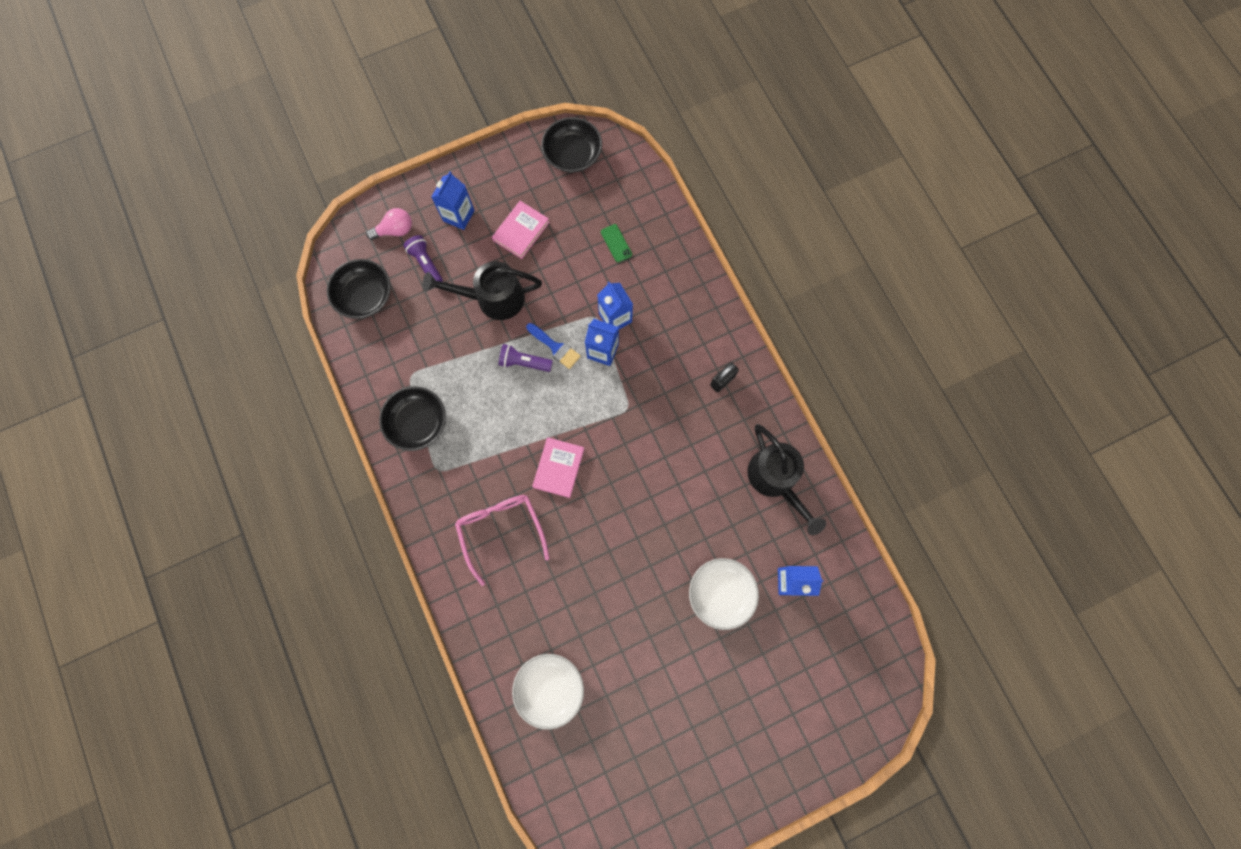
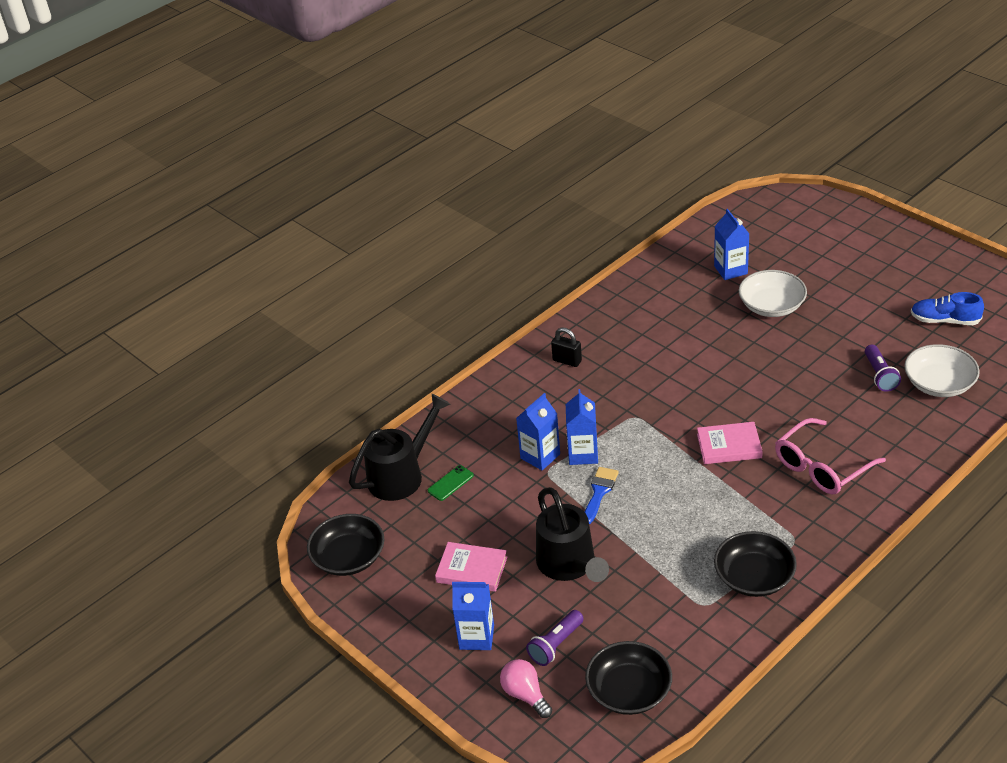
camera: 105 degrees left, 35 degrees down
(524, 362) = (631, 511): purple flashlight -> purple flashlight (879, 375)
(629, 747) = (944, 320): none -> blue shoe
(776, 480) = (645, 301): black watering can -> black watering can (402, 474)

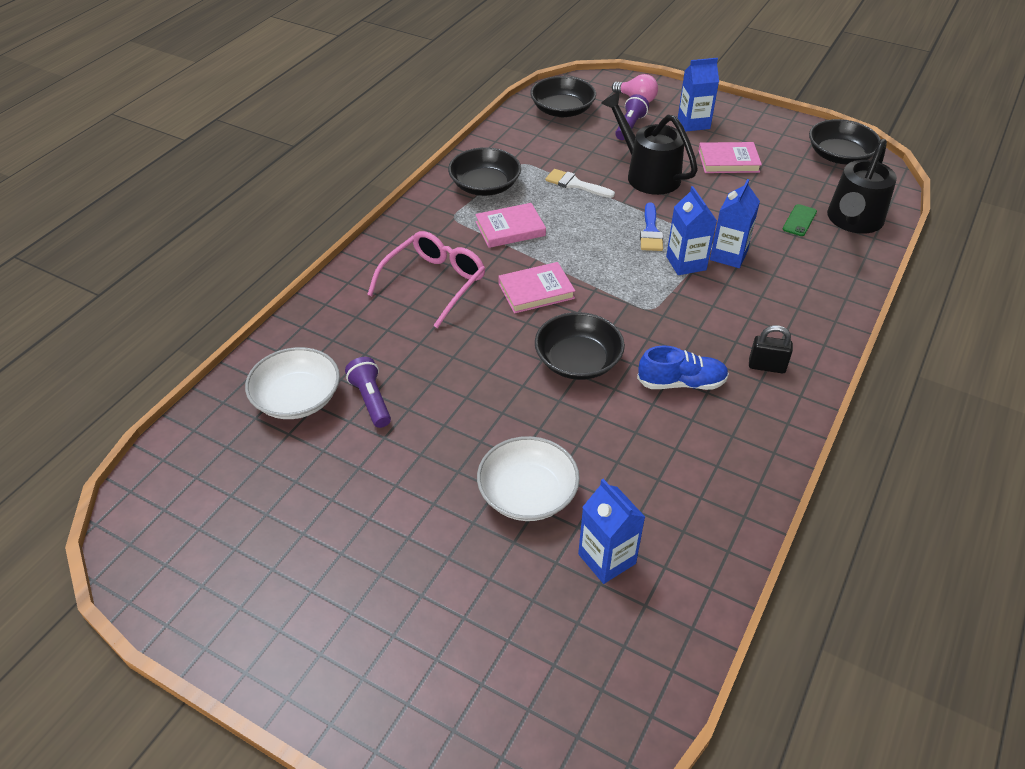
camera: 160 degrees right, 5 degrees up
(653, 563) = (575, 184): none -> white brush
(711, 383) = (578, 361): none -> black bowl
(738, 516) = (510, 229): none -> pink book
(944, 320) = (275, 502): blue shoe -> blue shoe (681, 383)

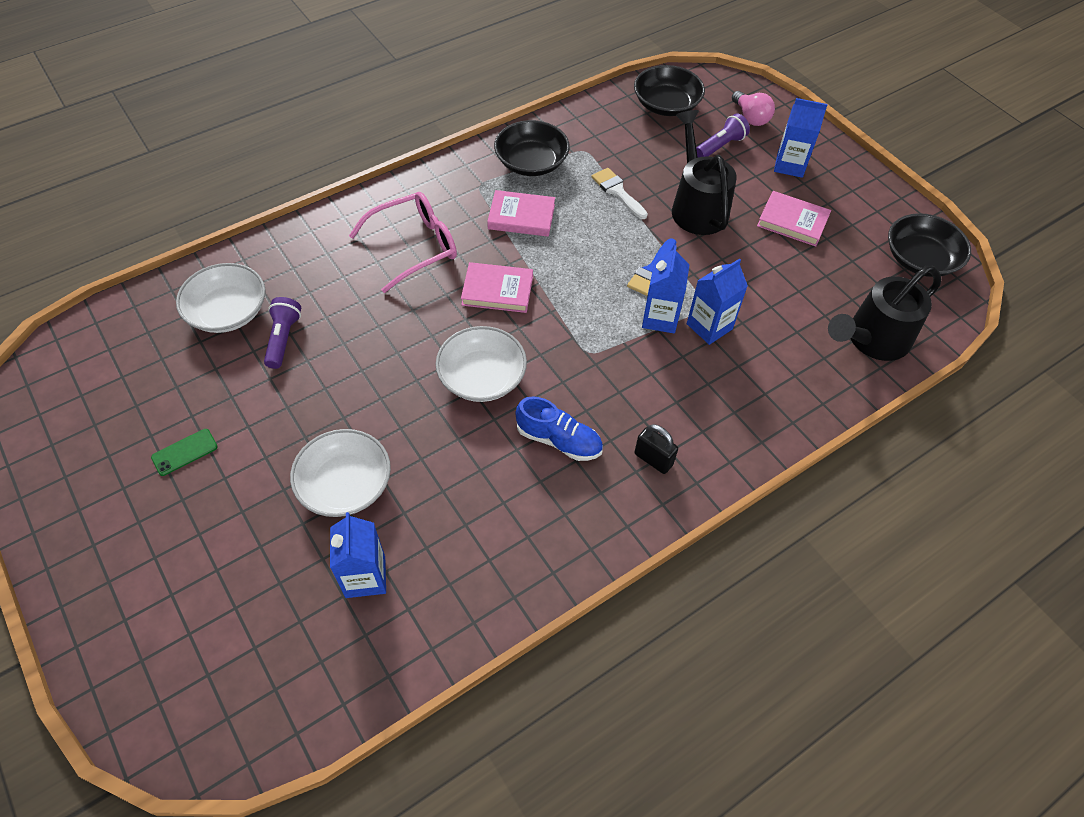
camera: 25 degrees right, 10 degrees up
(578, 361) = (482, 377): black bowl -> white bowl
(799, 220) = (814, 317): green phone -> green phone (185, 452)

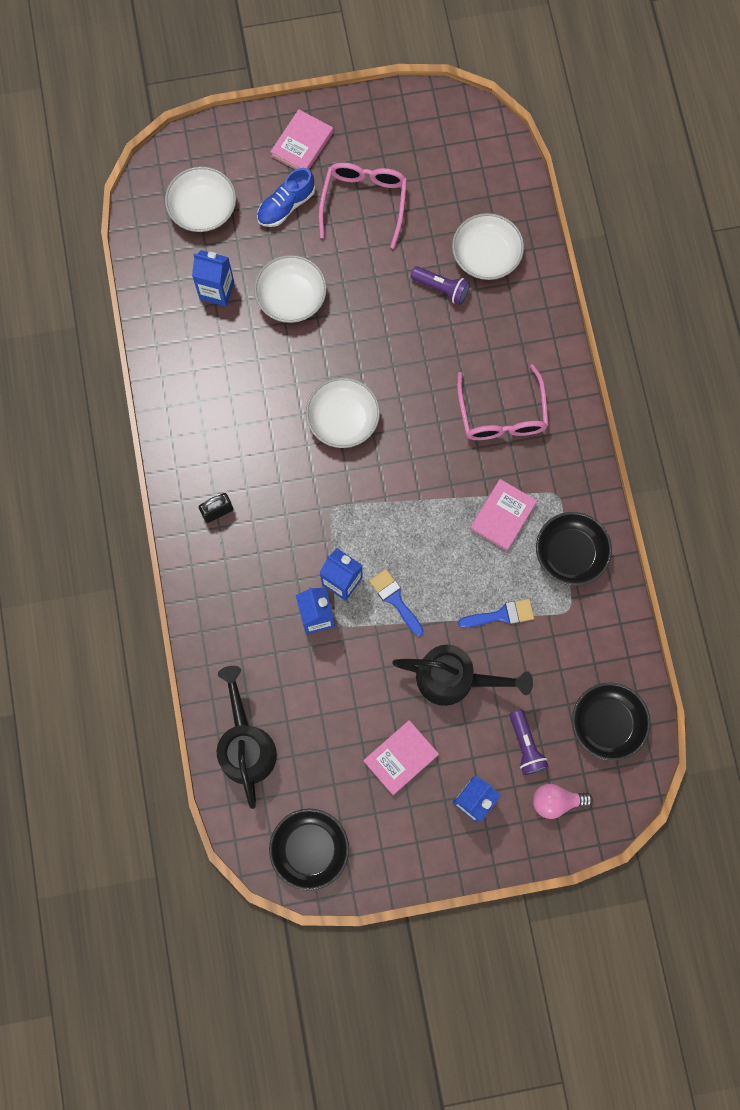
camera: 115 degrees right, 20 degrees up
(185, 452) = (364, 202): green phone -> pink glasses
(242, 648) = (203, 209): none -> white bowl
(497, 290) = (425, 463): pink book -> pink book (302, 144)
(559, 440) = (263, 452): blue shoe -> blue shoe (286, 206)
(617, 191) = (501, 615): white brush -> blue brush

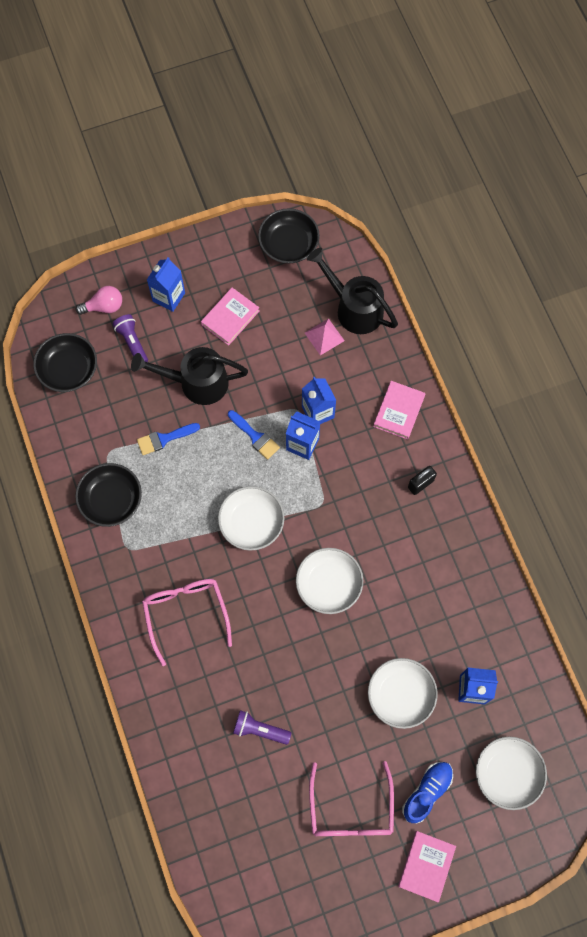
camera: 170 degrees right, 5 degrees down
(246, 744) = (353, 308): black watering can -> black watering can turned 150 degrees clockwise
(290, 712) = (324, 336): none -> pink pyramid
(486, 255) = (221, 773): white bowl -> white bowl (251, 523)
(502, 516) = (173, 522): pink book -> pink book (399, 411)

